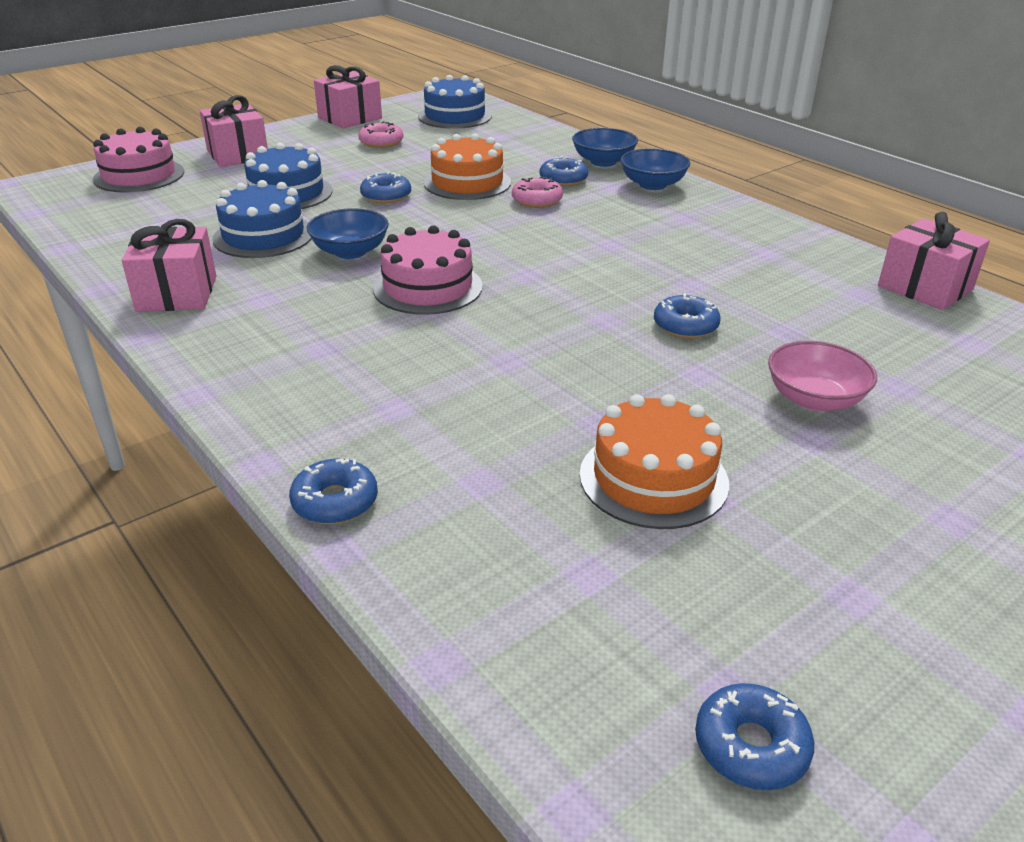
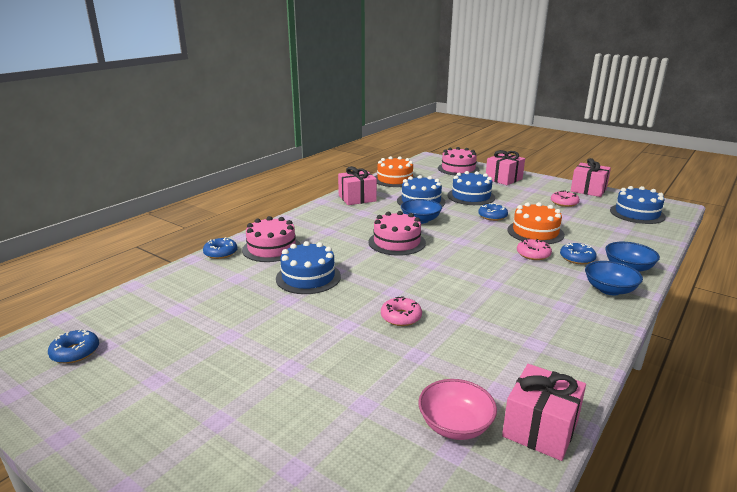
camera: 75 degrees right, 10 degrees down
(360, 425) = (271, 248): none -> pink cake
(520, 392) = (308, 277): none -> blue cake
(653, 478) = (244, 318): orange cake -> orange cake (395, 179)
(685, 326) = (401, 317): blue donut -> pink donut
(814, 399) = (334, 367): pink bowl -> pink bowl (455, 425)

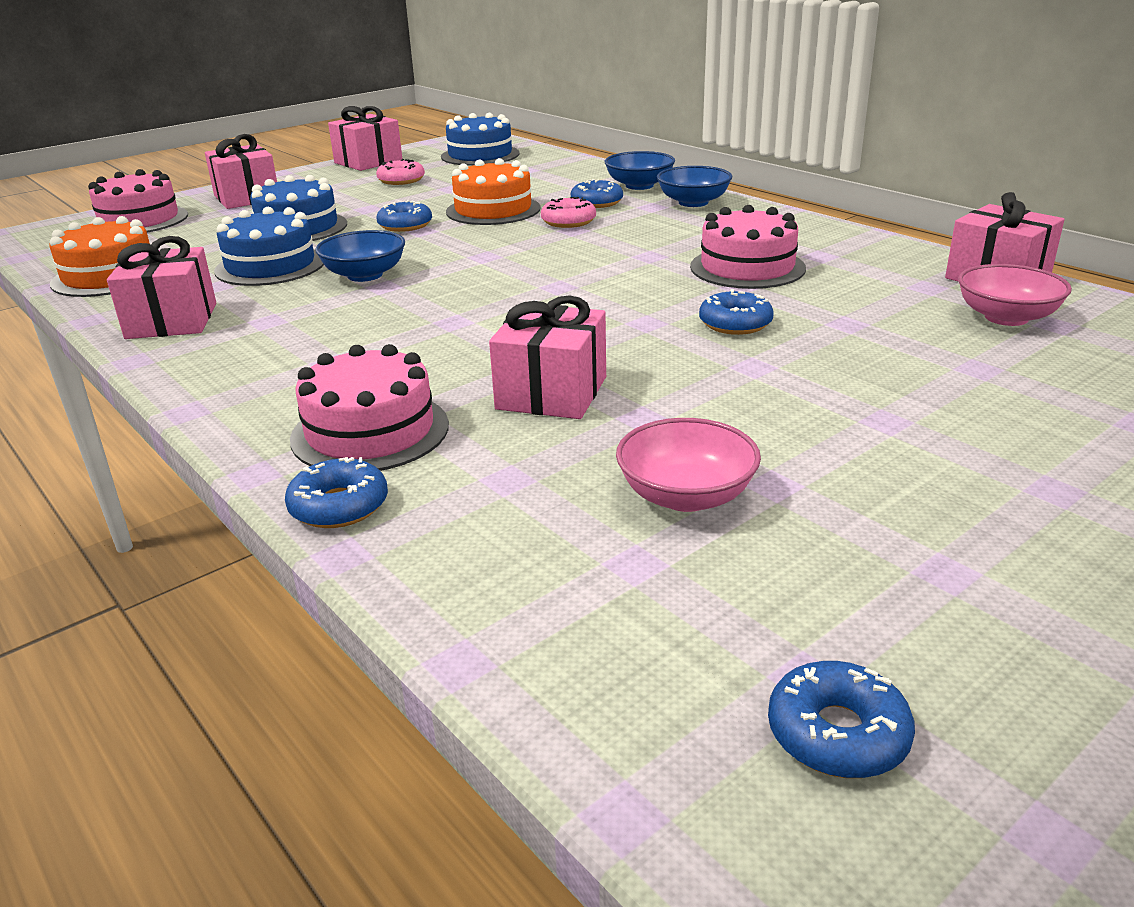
camera: 75 degrees left, 5 degrees up
(221, 315) = (686, 496): none -> pink bowl
(308, 277) = (551, 393): blue cake -> pink gift
(397, 242) = (449, 302): pink cake -> pink cake (747, 267)
(401, 317) = (735, 323): pink donut -> blue donut

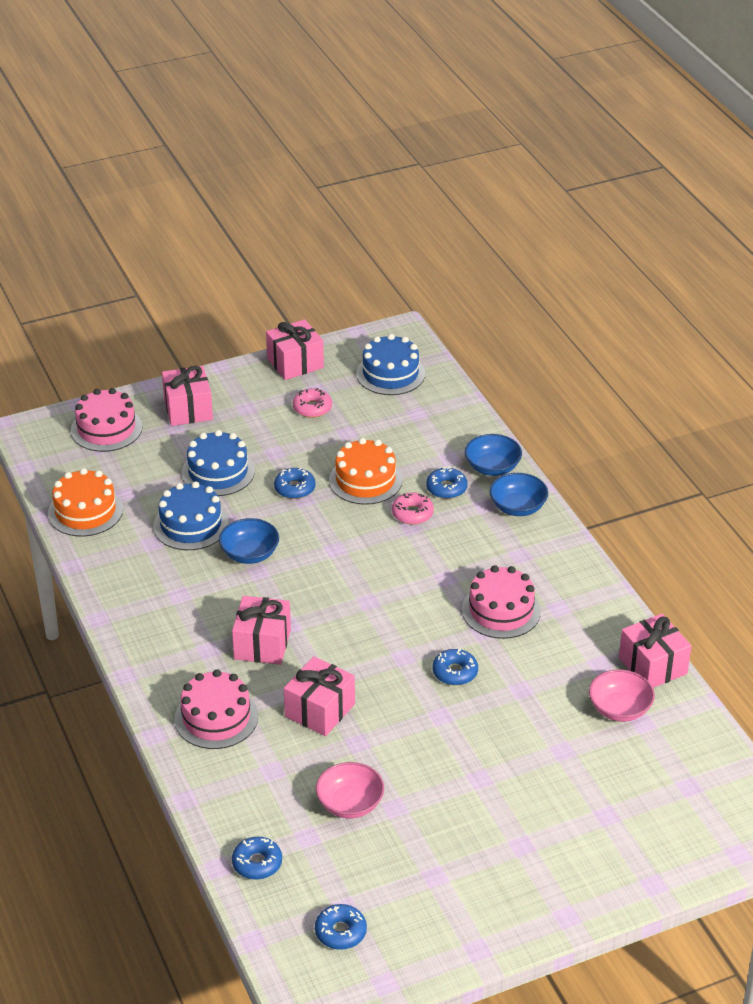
camera: 15 degrees right, 10 degrees up
(172, 321) = (122, 580): pink gift -> pink gift (262, 644)
(339, 506) = (189, 768): blue donut -> blue donut (257, 863)

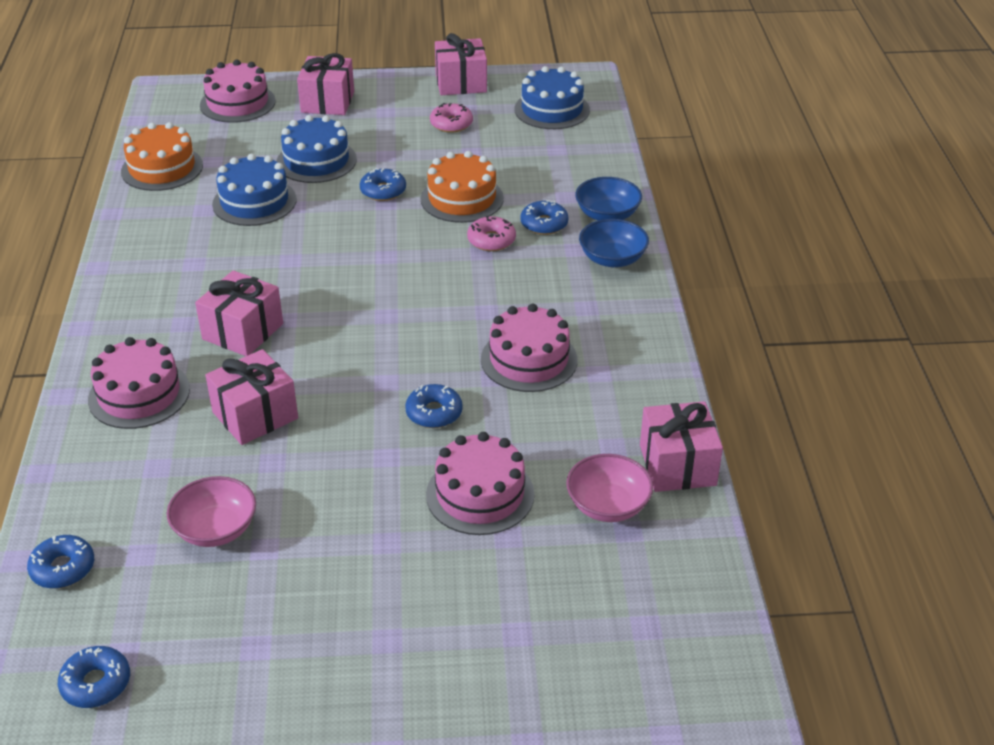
camera: 20 degrees right, 0 degrees up
(250, 554) = (293, 241): blue bowl -> none
(525, 725) = (480, 494): none -> pink cake

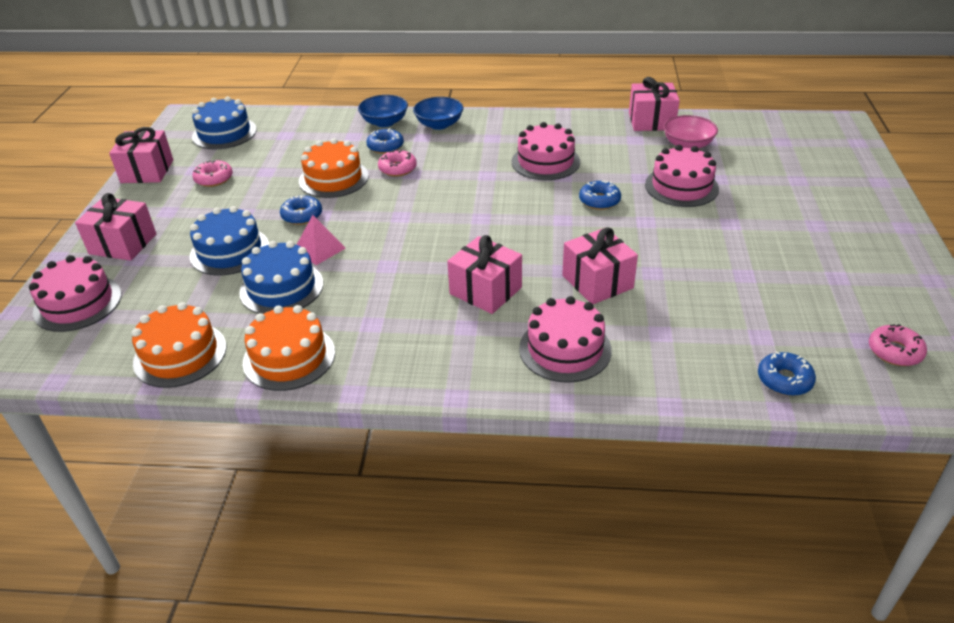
camera: 80 degrees left, 0 degrees up
(96, 683) = (894, 351): blue donut -> pink donut
(150, 224) = (289, 357): none -> orange cake
(215, 529) = (728, 298): pink bowl -> none
(320, 212) = (319, 249): none -> pink pyramid

